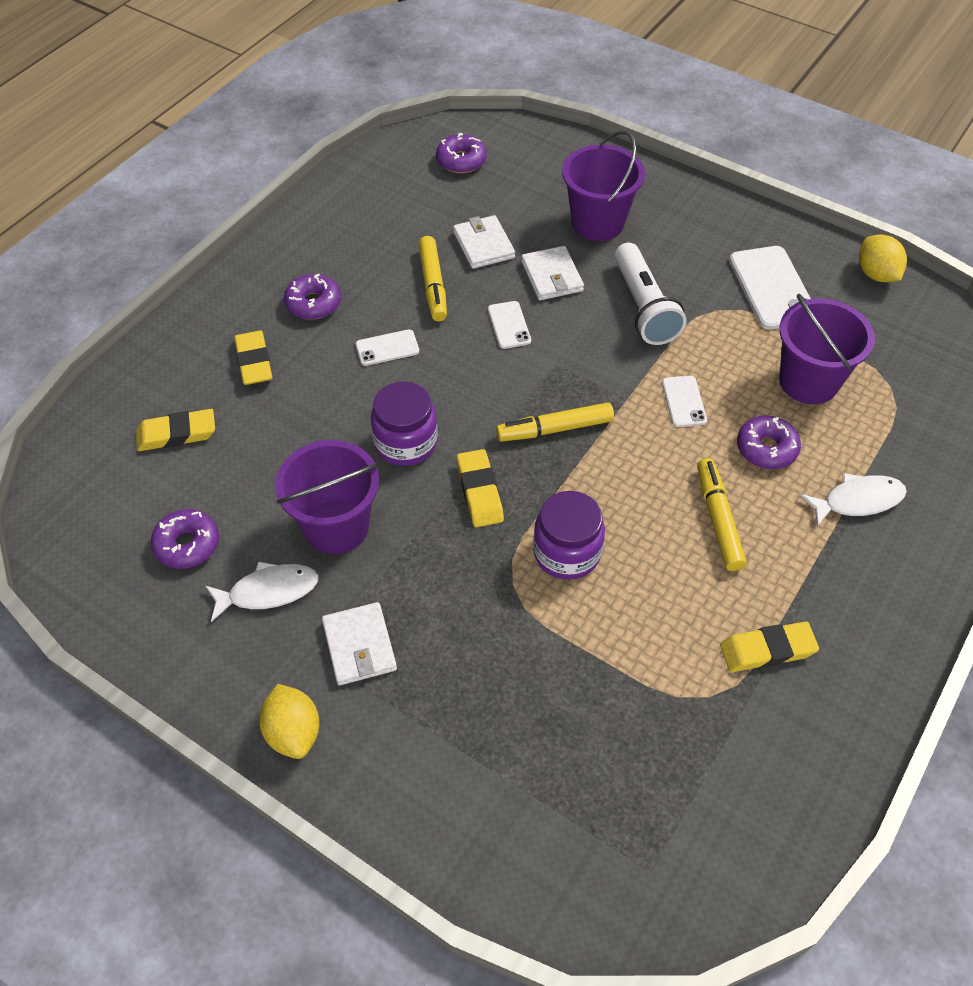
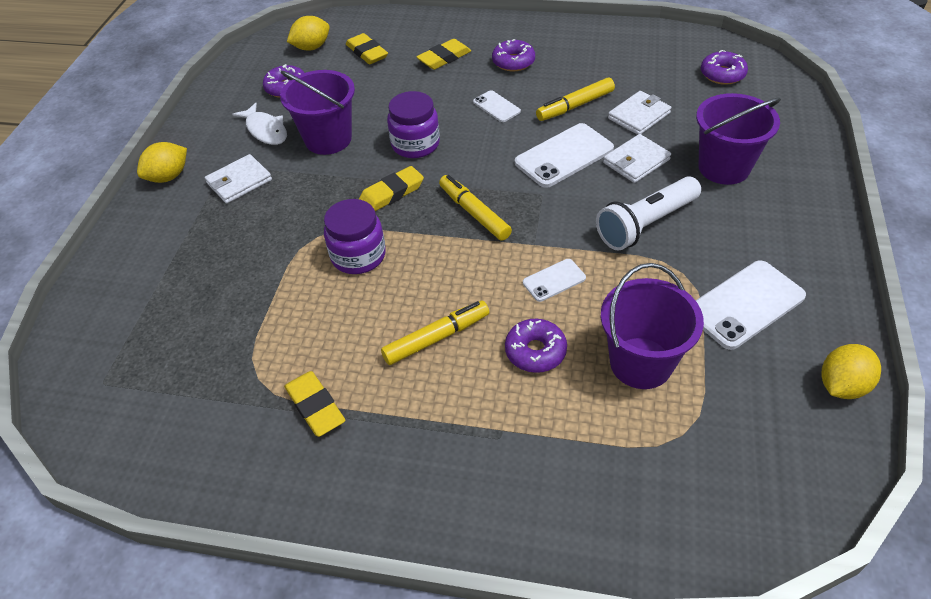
camera: 70 degrees right, 5 degrees down
(111, 491) = (312, 47): none -> yellow lemon
(509, 325) = (564, 156): white phone -> white phone, size x1.85
(857, 501) = (513, 437): white fish -> none

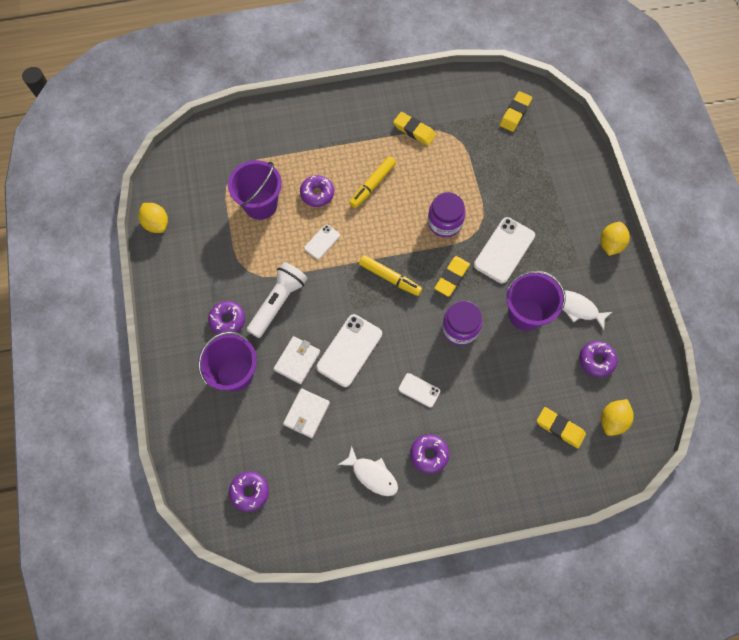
camera: 155 degrees right, 20 degrees up
(239, 181) = (559, 255): white wallet -> none
(444, 58) = (490, 441): yellow eraser -> yellow eraser (515, 113)
(575, 106) = (358, 410): yellow marker -> none
(581, 61) = (372, 475): none -> white fish
(726, 223) = (227, 320): none -> purple donut
(745, 304) = (210, 259): white phone -> white phone (504, 250)
(842, 385) = (156, 224): yellow lemon -> yellow lemon turned 60 degrees counterclockwise

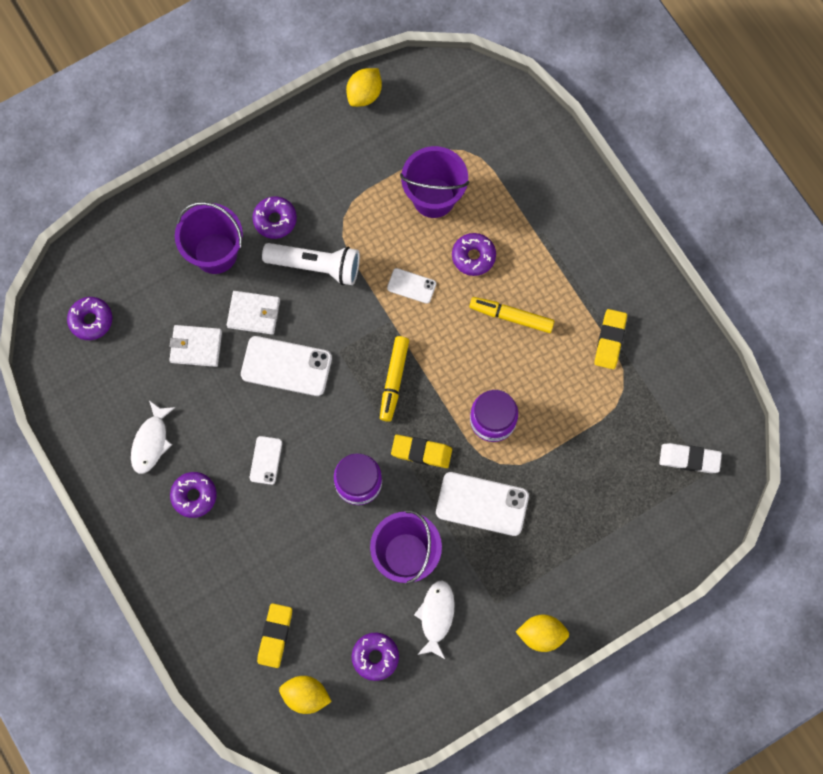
camera: 70 degrees right, 5 degrees up
(515, 113) = (689, 459): yellow eraser -> white eraser

